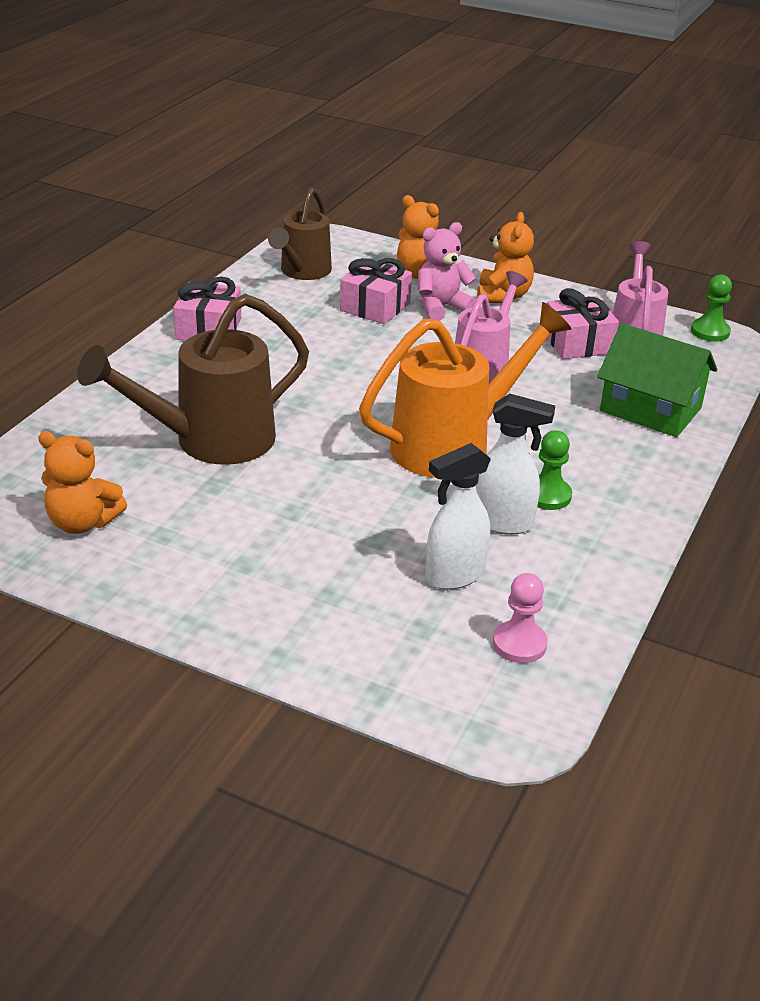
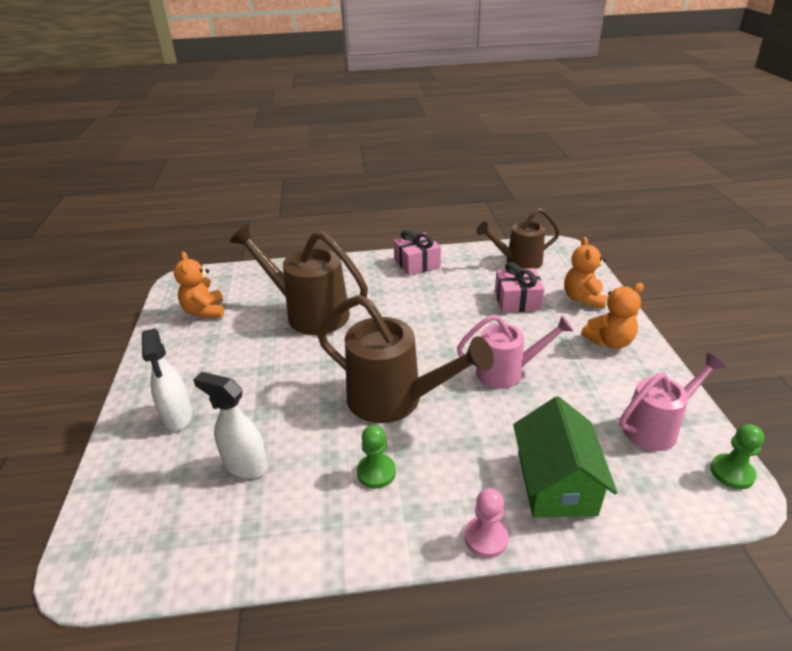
camera: 60 degrees right, 0 degrees up
(441, 307) = (554, 324): pink teddy bear -> none
(452, 445) = (394, 400): orange watering can -> brown watering can
(503, 523) = (323, 463): white spray bottle -> white spray bottle (178, 417)
(519, 644) = (186, 532): pink pawn -> pink pawn (486, 537)
(577, 343) = (598, 402): pink gift -> none

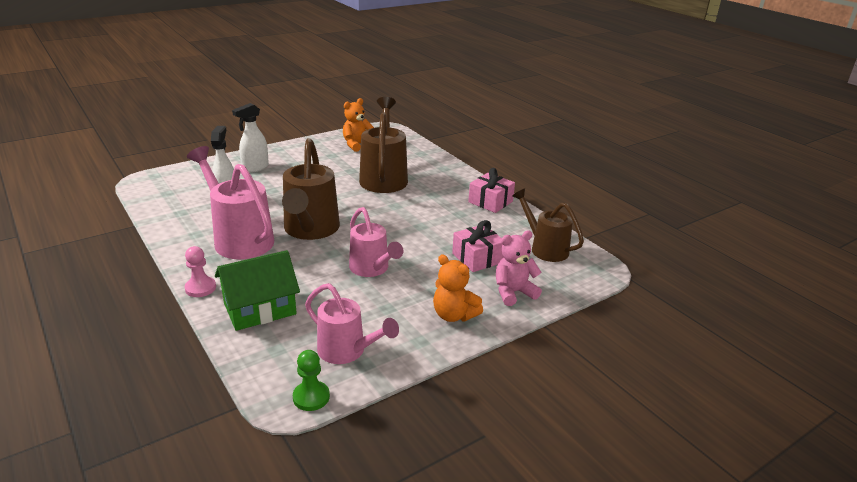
camera: 60 degrees right, 5 degrees down
(376, 472) = (239, 239): green pawn -> pink watering can
(583, 299) = (513, 292): orange teddy bear -> pink teddy bear

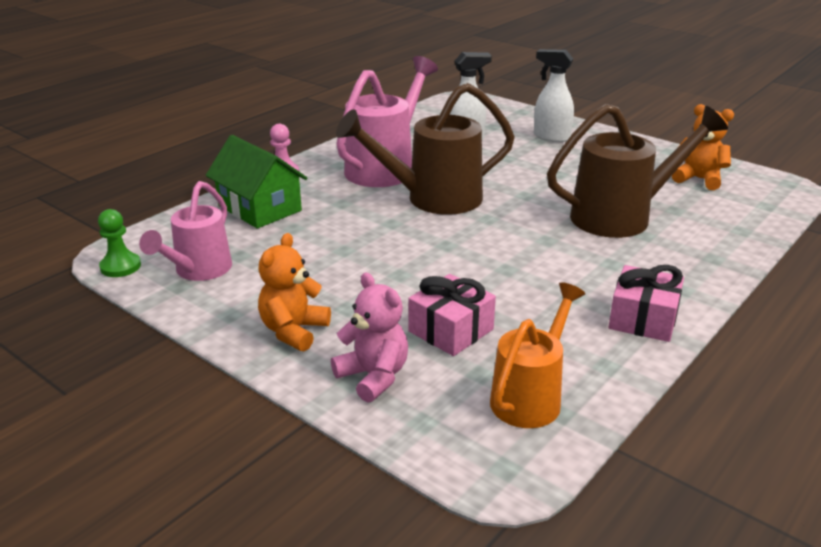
camera: 75 degrees right, 0 degrees up
(372, 269) = (371, 254): pink watering can -> none
(545, 248) = (530, 397): brown watering can -> orange watering can

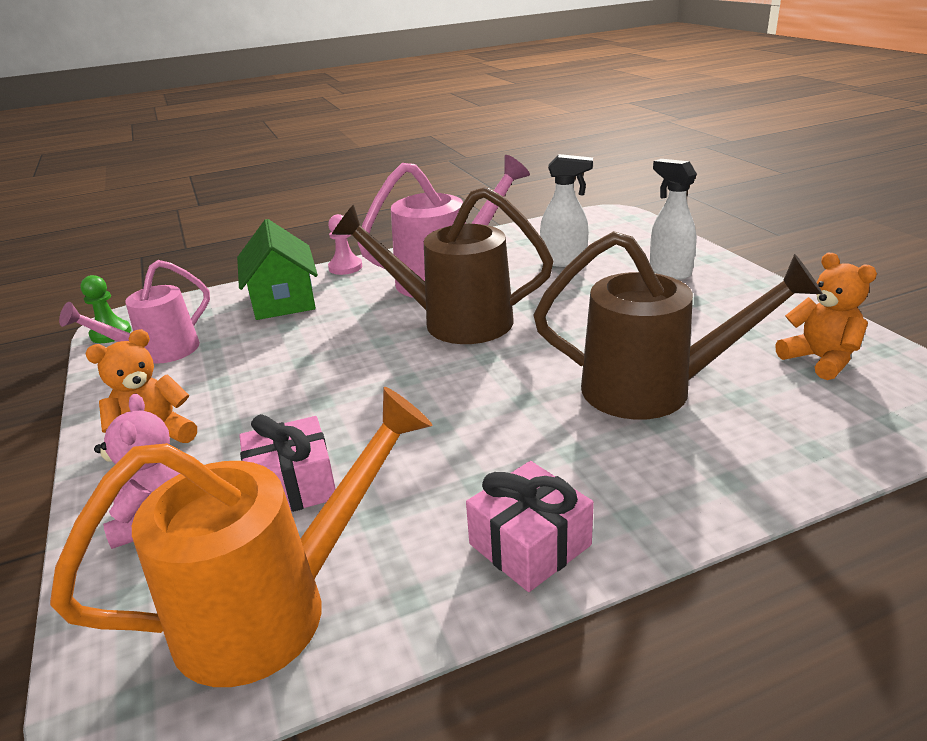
camera: 30 degrees right, 0 degrees up
(530, 397) = (273, 608): orange watering can -> orange watering can, size x1.54

